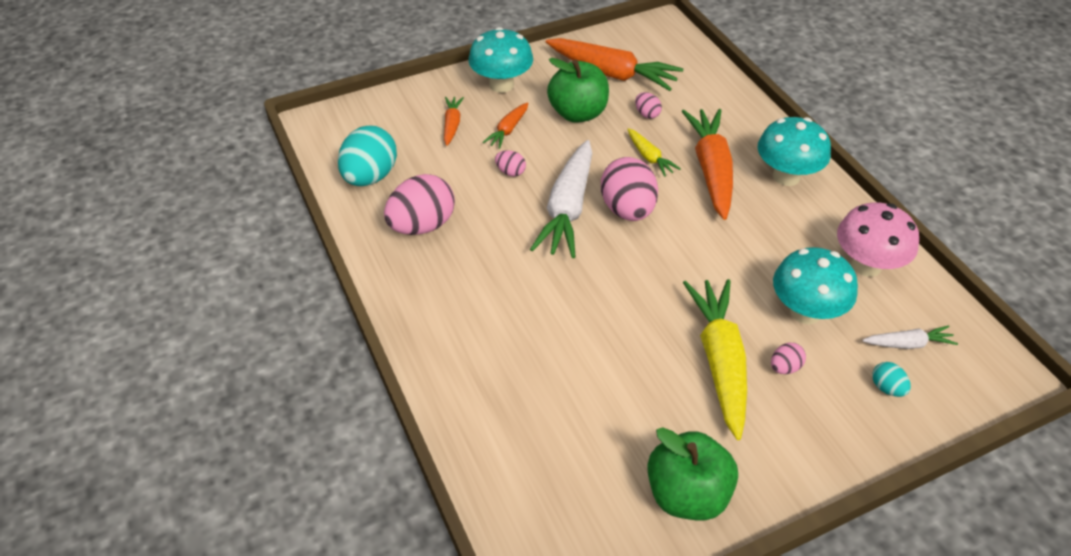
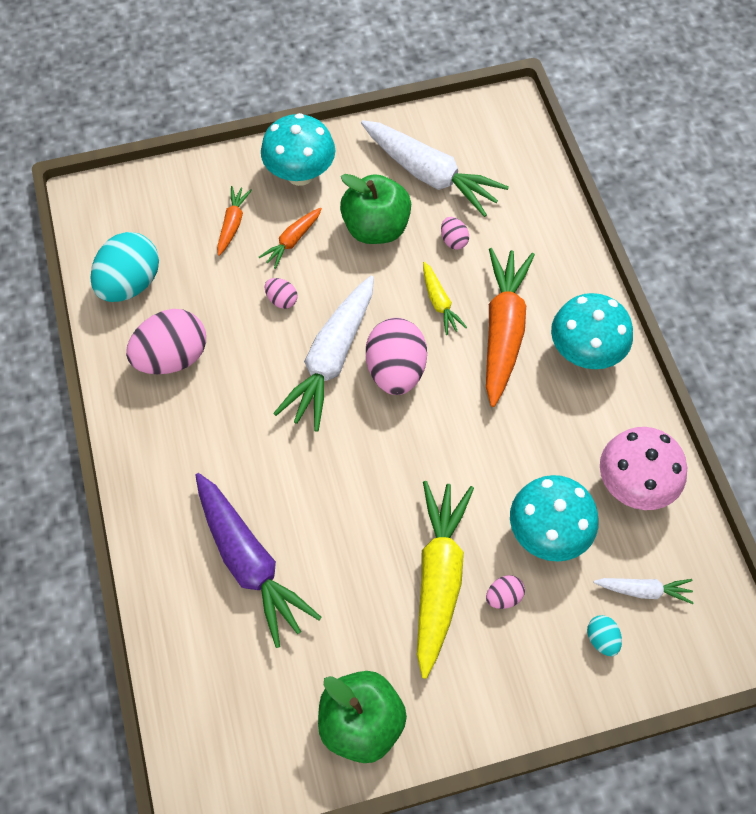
camera: 10 degrees right, 15 degrees up
(537, 375) = (249, 562): none -> purple carrot
(612, 73) = (429, 175): orange carrot -> white carrot

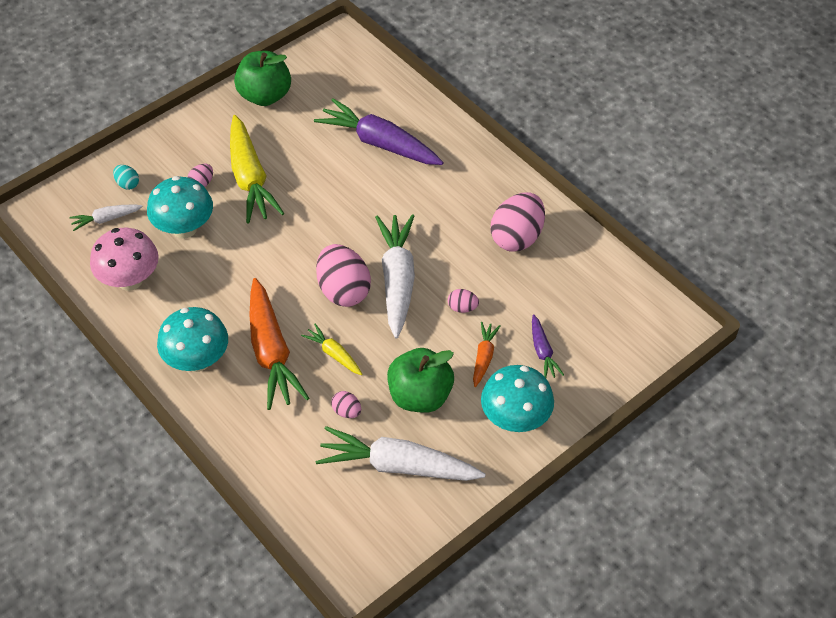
camera: 155 degrees right, 10 degrees down
(130, 283) = (588, 275): turquoise egg -> none
(232, 224) = (542, 351): orange carrot -> purple carrot

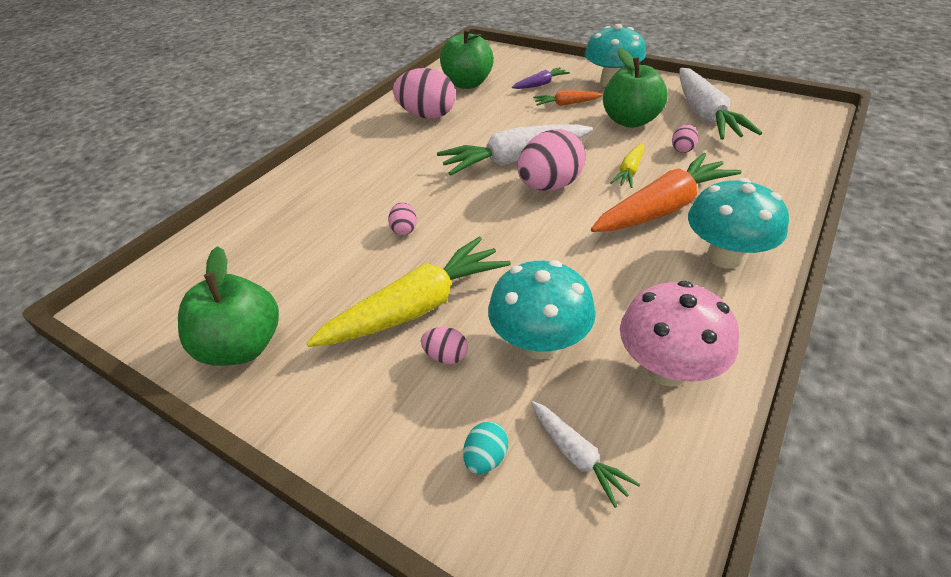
camera: 105 degrees left, 10 degrees down
(380, 143) = (324, 217): purple carrot -> none
(462, 308) = (523, 123): pink egg -> pink egg (404, 229)
(577, 288) = (468, 83): none -> green apple

